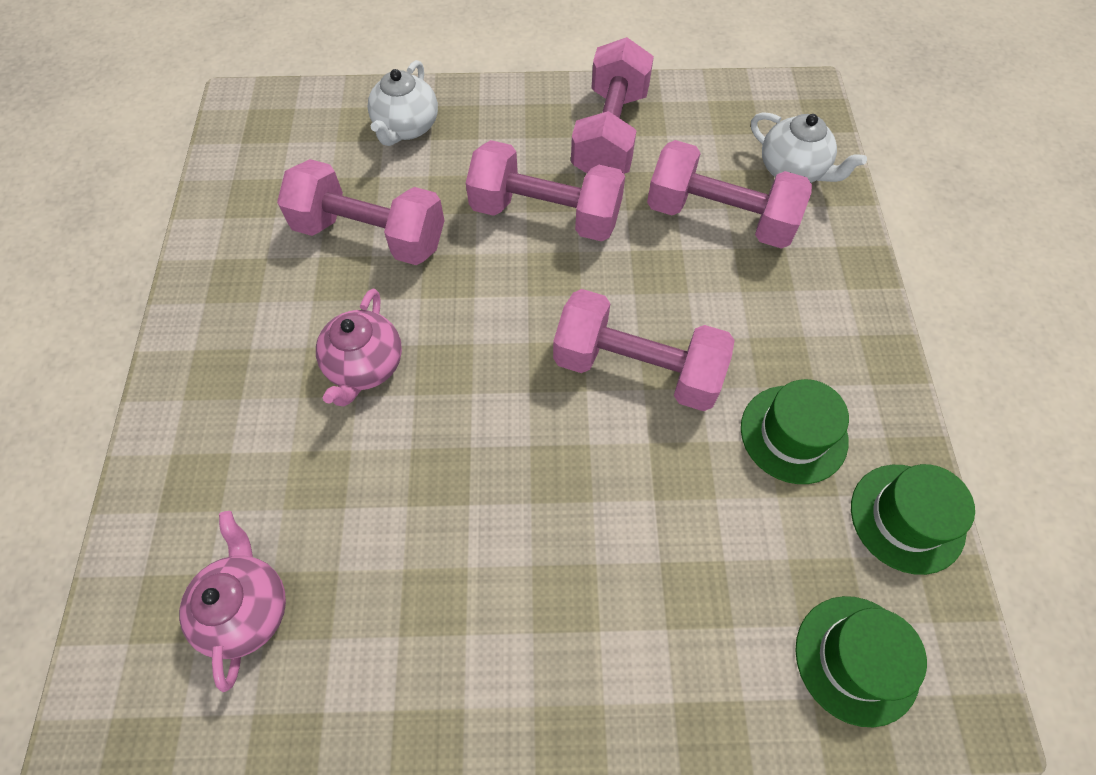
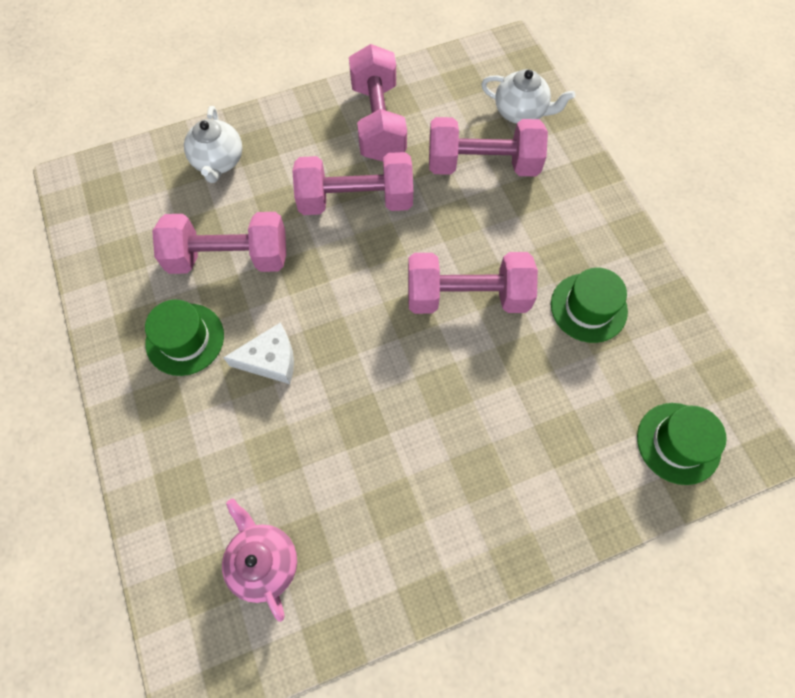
camera: 20 degrees left, 5 degrees up
(365, 366) = (271, 360): pink teapot -> white cheese
(907, 518) = (679, 340): green hat -> green hat (185, 339)

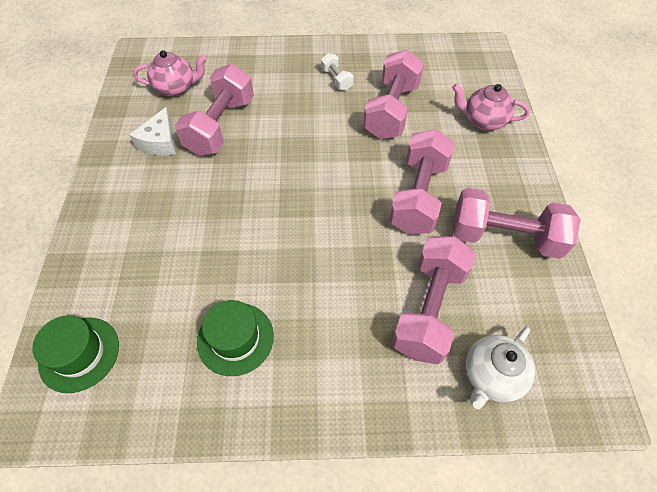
camera: 110 degrees right, 10 degrees down
(185, 339) = (336, 79): green hat -> white dumbbell
(218, 162) = (483, 121): white teapot -> pink teapot
(271, 360) = (300, 116): white cheese -> white cheese (160, 142)
(467, 296) = (293, 245): pink dumbbell -> pink dumbbell (221, 126)

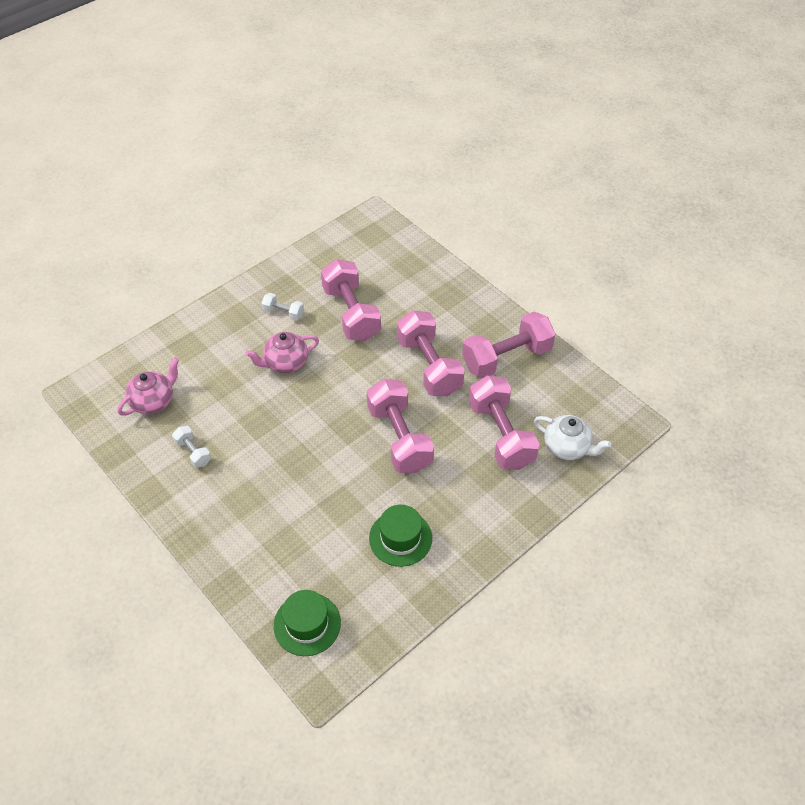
camera: 40 degrees left, 5 degrees down
(160, 142) = (193, 452): white cheese -> white dumbbell
(221, 126) = (229, 408): pink dumbbell -> pink dumbbell (399, 438)
(483, 121) = (424, 281): pink teapot -> pink teapot (285, 363)
(491, 376) = (567, 447): white teapot -> white teapot turned 60 degrees counterclockwise

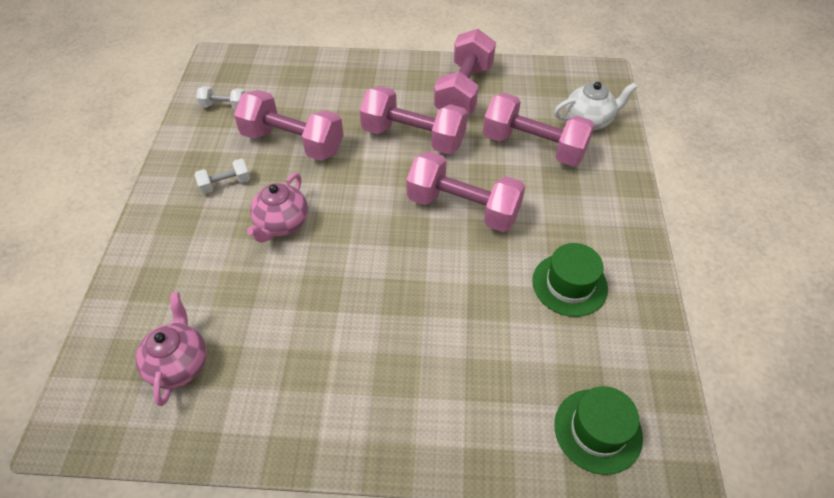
camera: 45 degrees left, 0 degrees up
(193, 452) = (287, 376): white dumbbell -> white dumbbell (224, 106)

